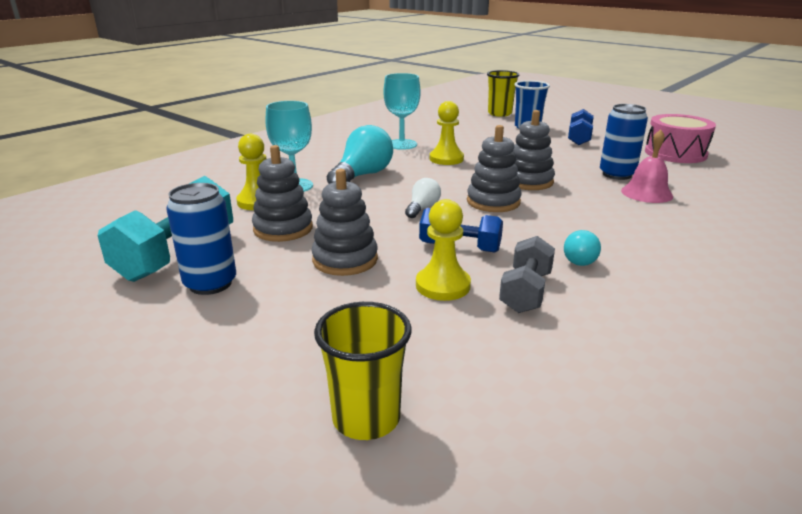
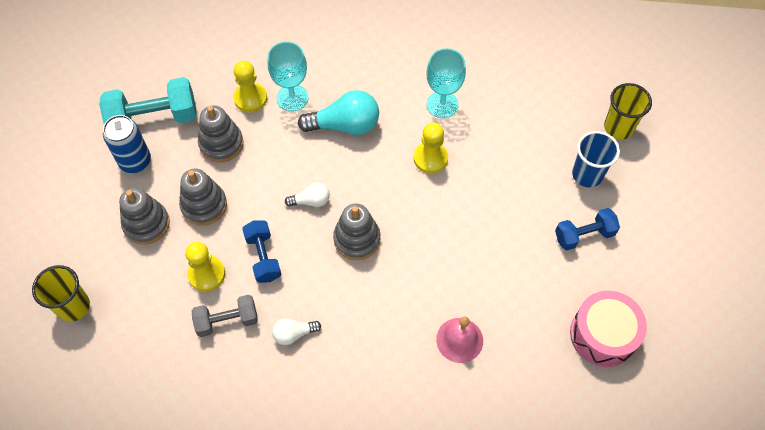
camera: 55 degrees right, 35 degrees up
(528, 181) = (421, 243): grey stacking toy -> grey stacking toy (146, 224)
(580, 259) = (294, 334): turquoise light bulb -> white light bulb
(617, 174) = (492, 303): blue can -> none

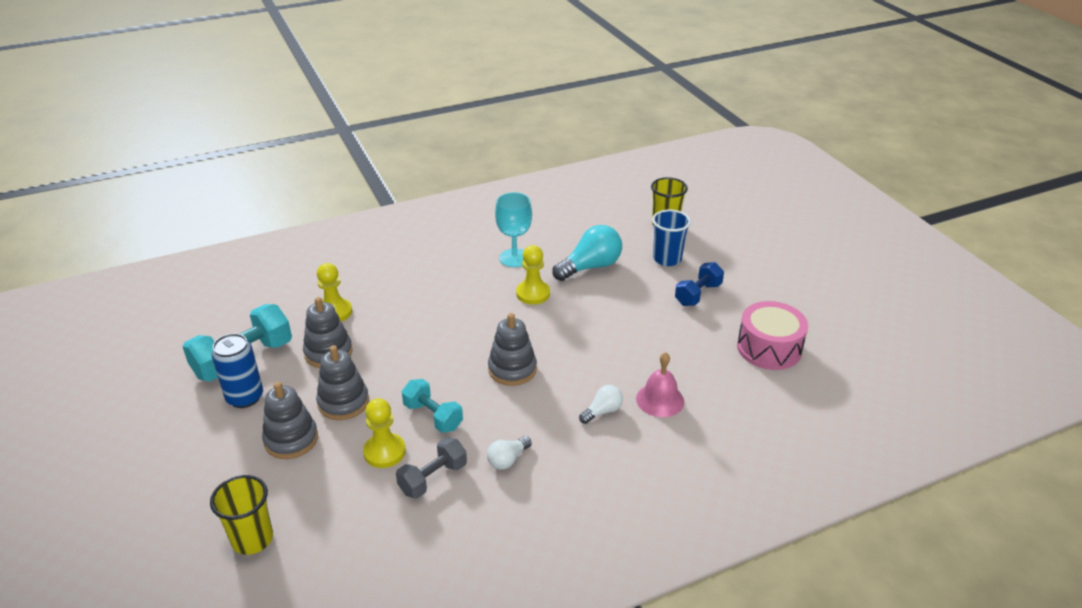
camera: 30 degrees left, 25 degrees down
(263, 257) = (433, 416): blue dumbbell -> turquoise dumbbell
(292, 98) = (375, 298): turquoise goblet -> none
(311, 201) = (448, 360): white light bulb -> white light bulb (602, 411)
(345, 125) = (439, 299): turquoise light bulb -> turquoise light bulb (590, 267)

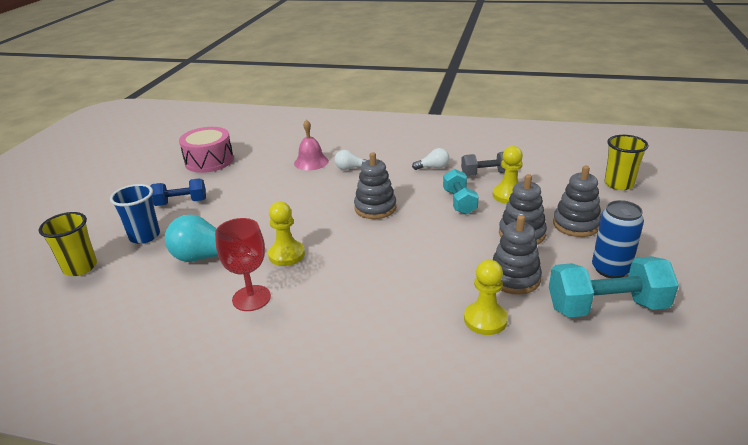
camera: 140 degrees left, 5 degrees down
(514, 258) = (251, 298): turquoise goblet -> red goblet

